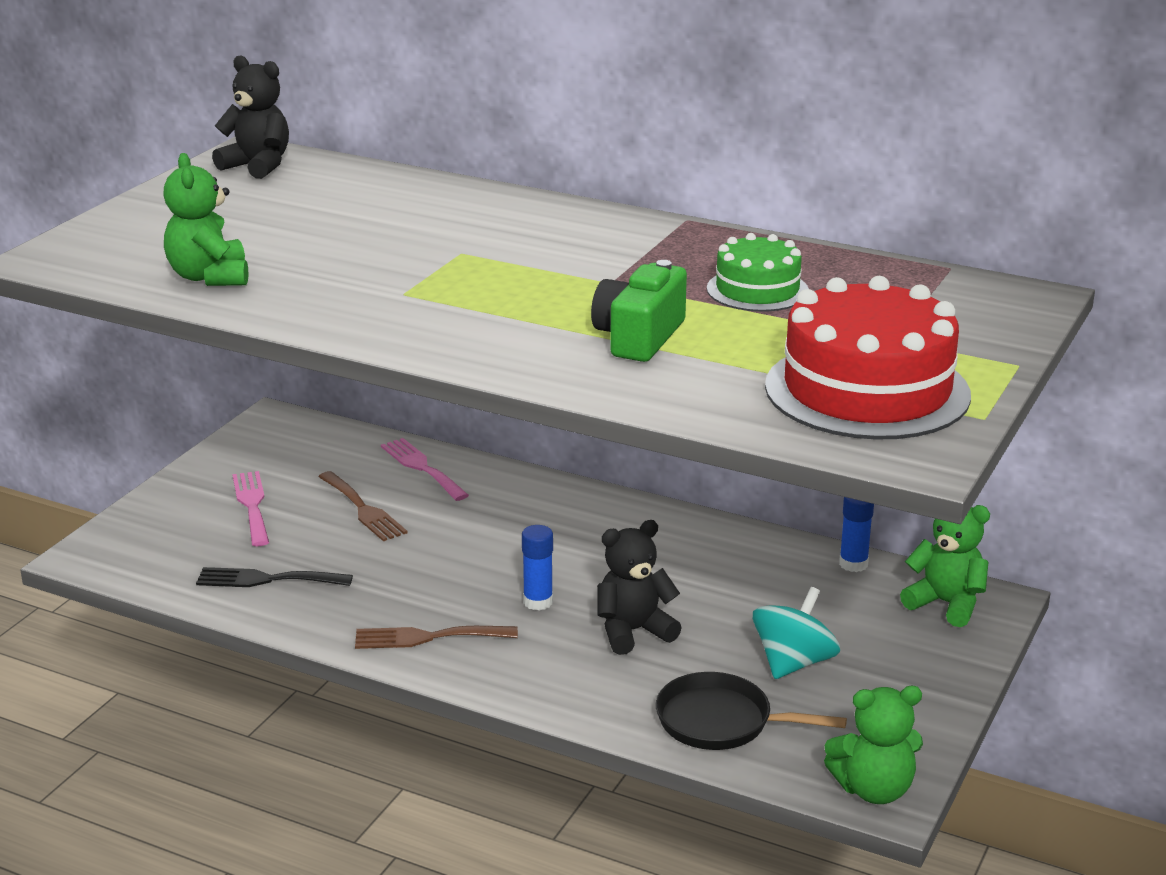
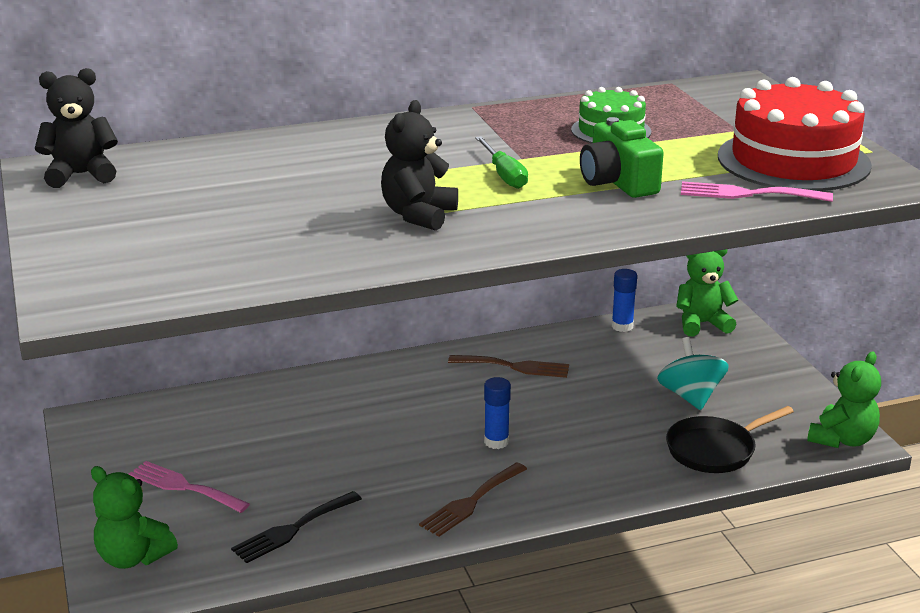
camera: 45 degrees left, 0 degrees up
(209, 277) = (248, 261): green teddy bear -> green teddy bear (133, 557)
(363, 509) = (273, 446): brown fork -> brown fork (514, 367)
(422, 467) = (264, 399): pink fork -> pink fork (747, 194)
(557, 290) = (504, 175): none -> green screwdriver
(633, 631) = (580, 428): black teddy bear -> black teddy bear (418, 215)

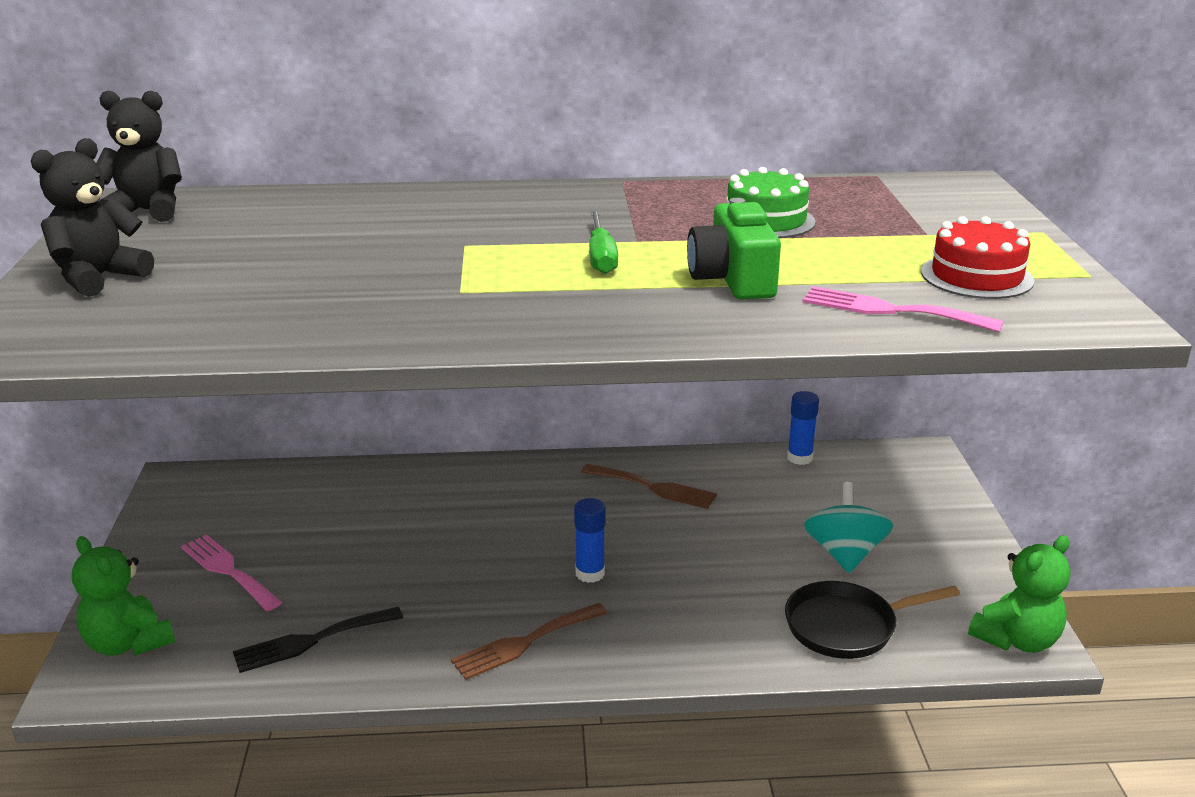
camera: 15 degrees right, 0 degrees up
(418, 215) = (465, 292): black teddy bear -> black teddy bear (98, 278)
(702, 324) = (896, 468): green teddy bear -> none
(793, 160) = (976, 276): red cake -> red cake, size x0.56

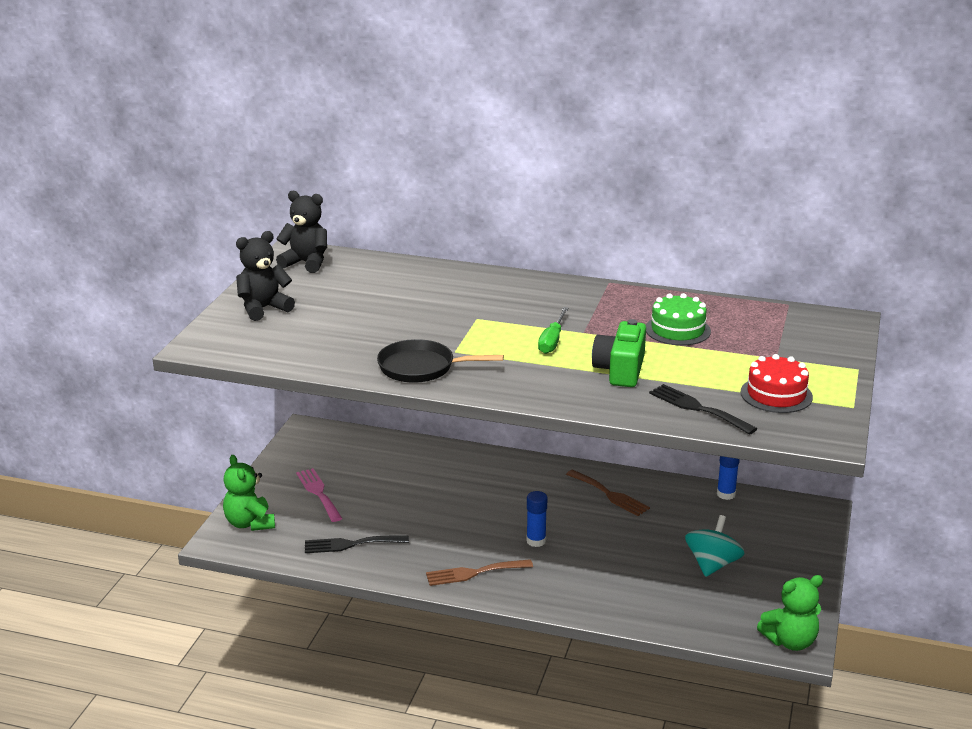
camera: 20 degrees right, 0 degrees up
(847, 626) = (682, 608): black pan -> black pan (421, 368)
(890, 310) = (698, 408): pink fork -> black fork

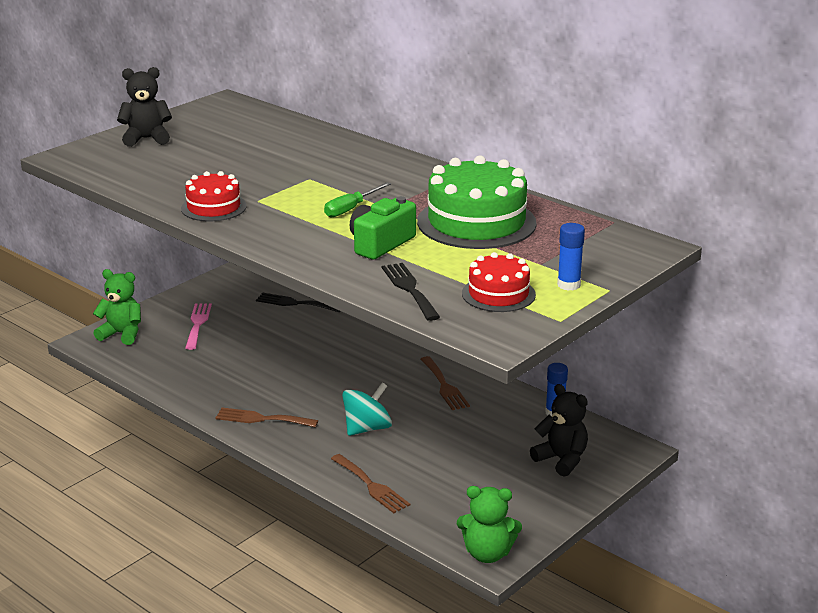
camera: 25 degrees right, 0 degrees up
(250, 523) = (122, 334): green teddy bear -> green teddy bear turned 105 degrees clockwise
(306, 263) = (224, 110): black teddy bear -> black teddy bear (561, 460)
(351, 544) = (184, 370): black fork -> black fork (295, 303)
(421, 368) = (213, 207): black pan -> red cake
(536, 541) = (340, 407): blue glue stick -> blue glue stick (568, 285)
(635, 609) = (371, 486): none -> brown fork
(677, 330) = (476, 222): green cake -> green cake, size x1.79
(712, 564) = (480, 468): turquoise spinning top -> turquoise spinning top (367, 428)

